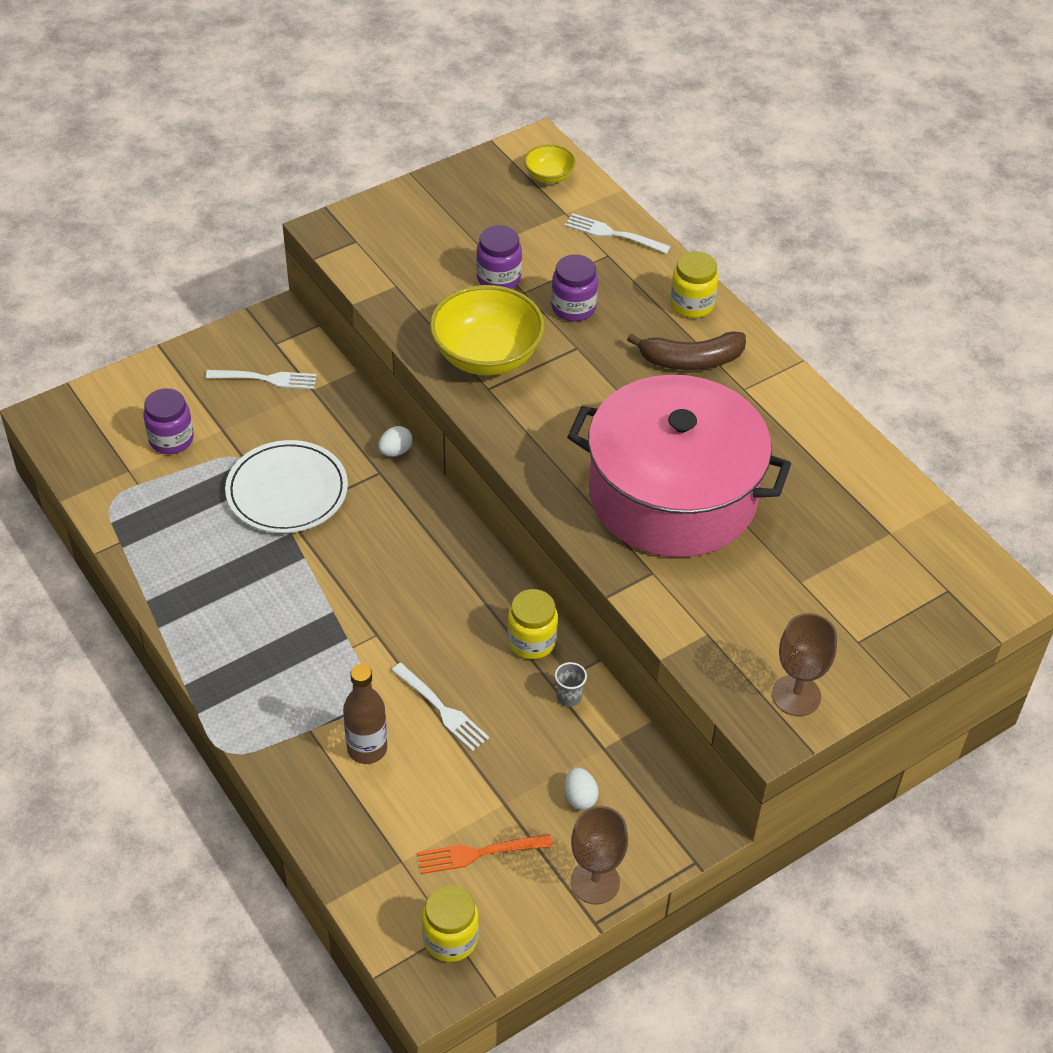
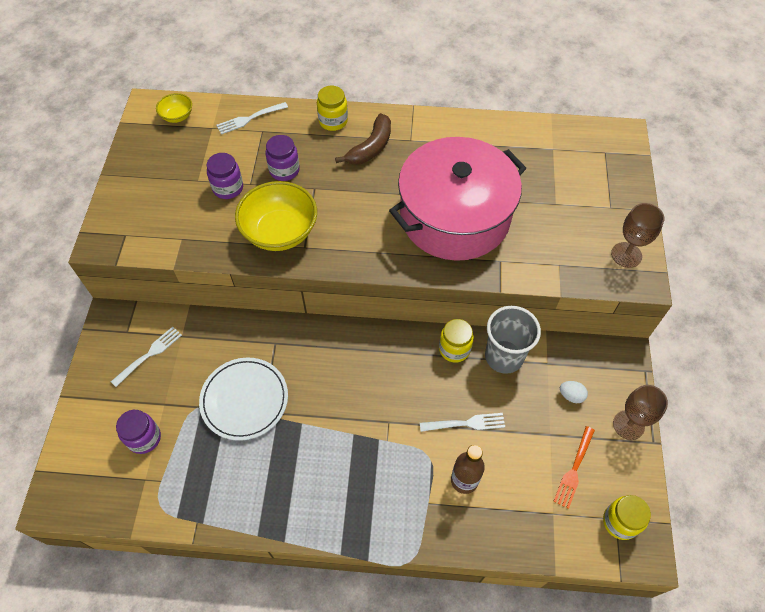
camera: 50 degrees left, 10 degrees up
(395, 451) = (267, 325): white egg -> none
(569, 697) = (504, 357): grey cup -> grey cup, size x2.45

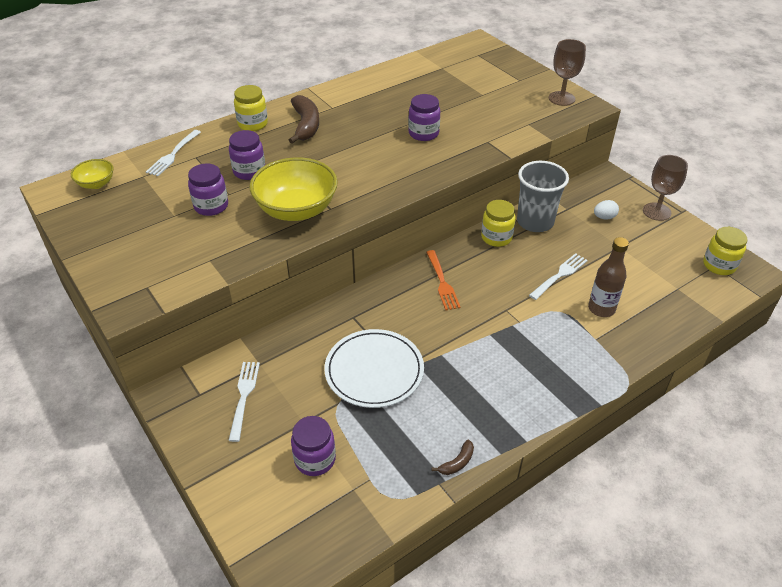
camera: 40 degrees left, 15 degrees down
(223, 517) = (457, 462): none -> brown banana
(455, 216) = (423, 133): pink pot -> purple jar
(574, 469) = (658, 255): orange fork -> orange fork (442, 282)

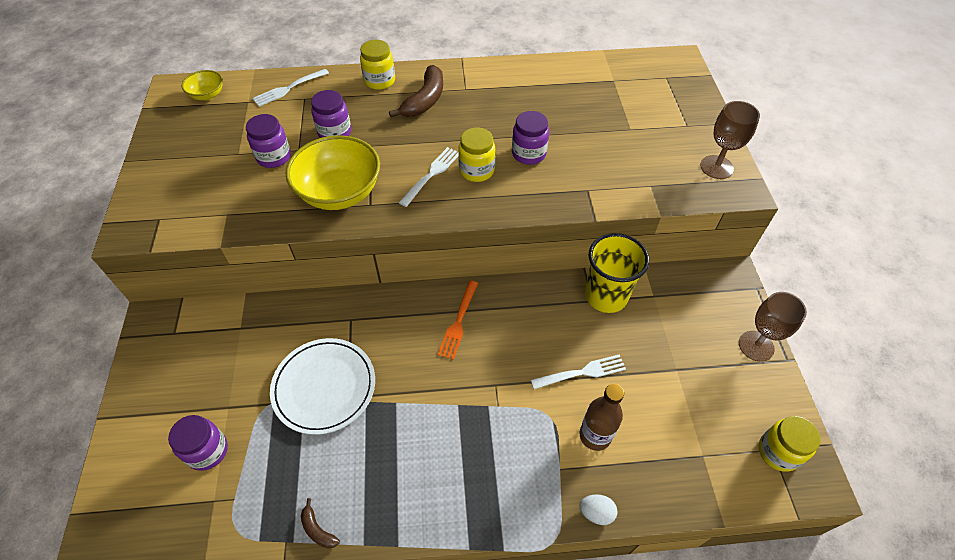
camera: 30 degrees right, 10 degrees up
(244, 397) = (203, 354): white fork -> white fork (431, 174)
(457, 462) = (318, 529): brown banana -> brown banana turned 60 degrees clockwise
(496, 237) = (551, 296): yellow jar -> yellow jar (476, 170)
(535, 222) = (606, 296): grey cup -> yellow cup
(604, 217) = (687, 325): white egg -> white egg (596, 512)

